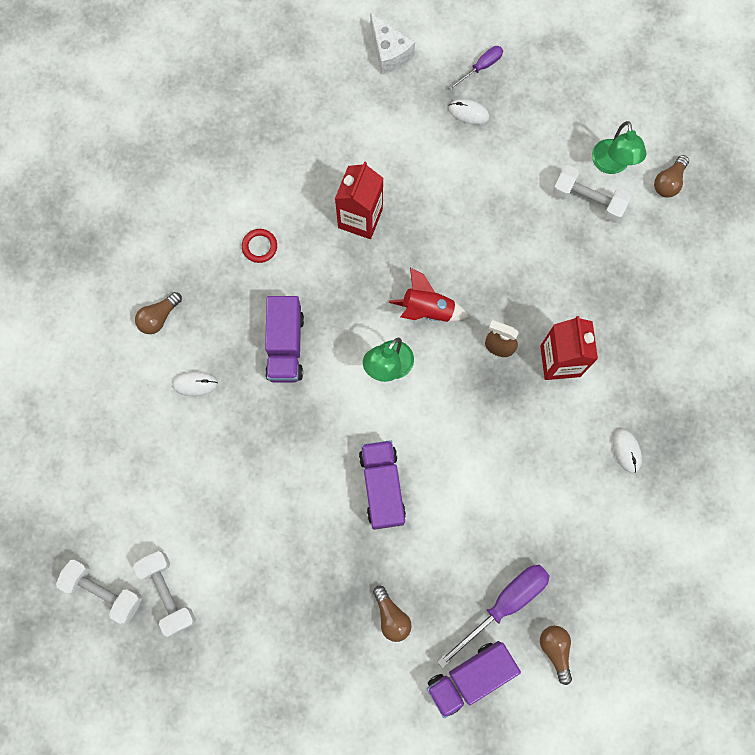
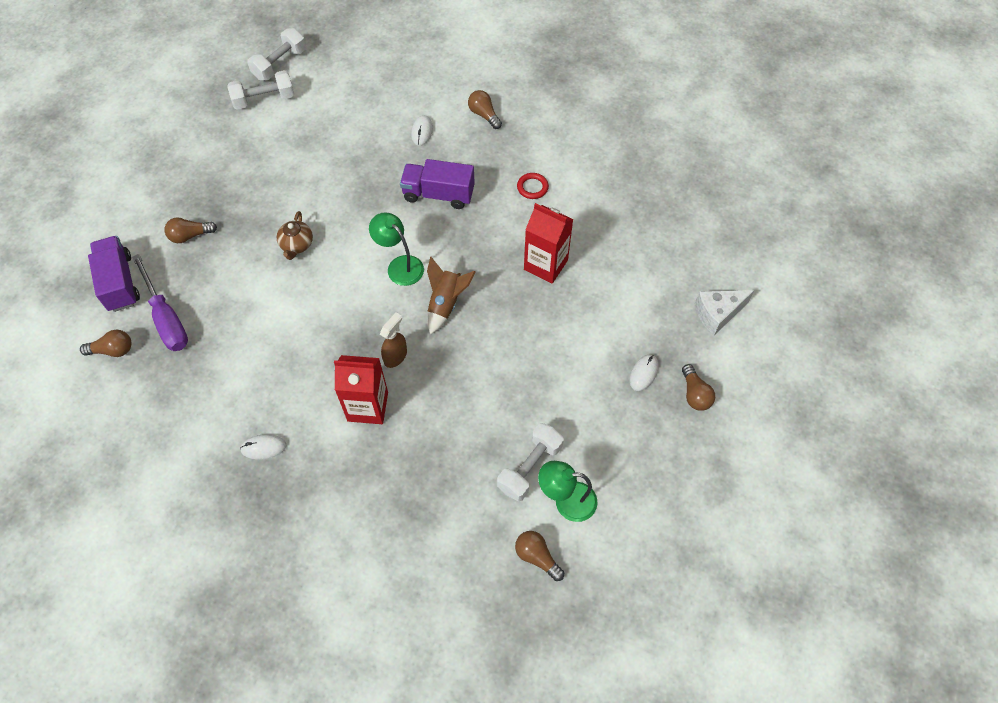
camera: 100 degrees right, 15 degrees down
(382, 487) = (297, 245): purple truck -> brown teapot
(427, 309) = (446, 303): red rocket -> brown rocket
(481, 67) = (694, 394): purple screwdriver -> brown light bulb

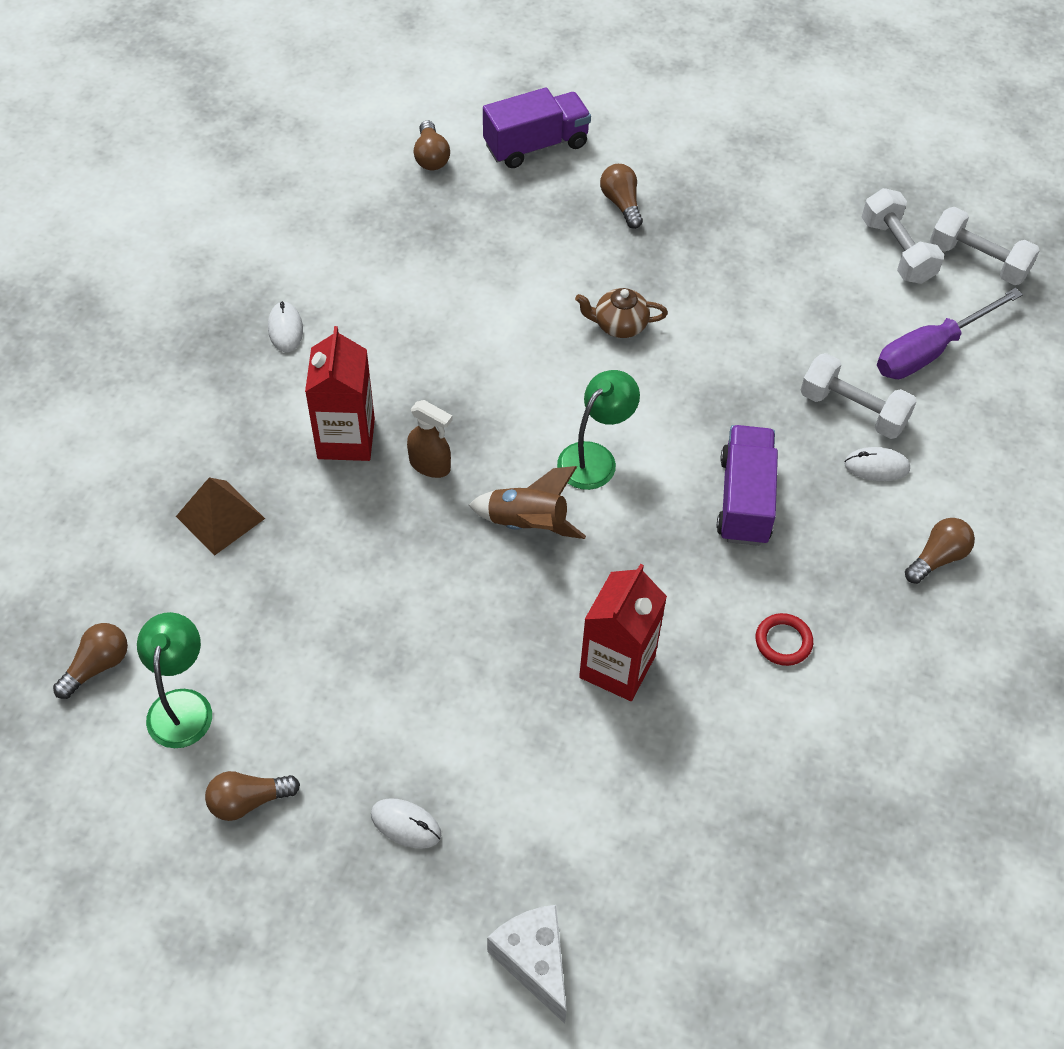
camera: 85 degrees right, 5 degrees down
(166, 318) = (482, 200): purple screwdriver -> purple screwdriver (930, 351)
(424, 484) = (220, 517): none -> brown pyramid
(529, 467) = (240, 652): white dumbbell -> white dumbbell (853, 410)
(694, 394) = (365, 910): brown light bulb -> brown light bulb (248, 801)

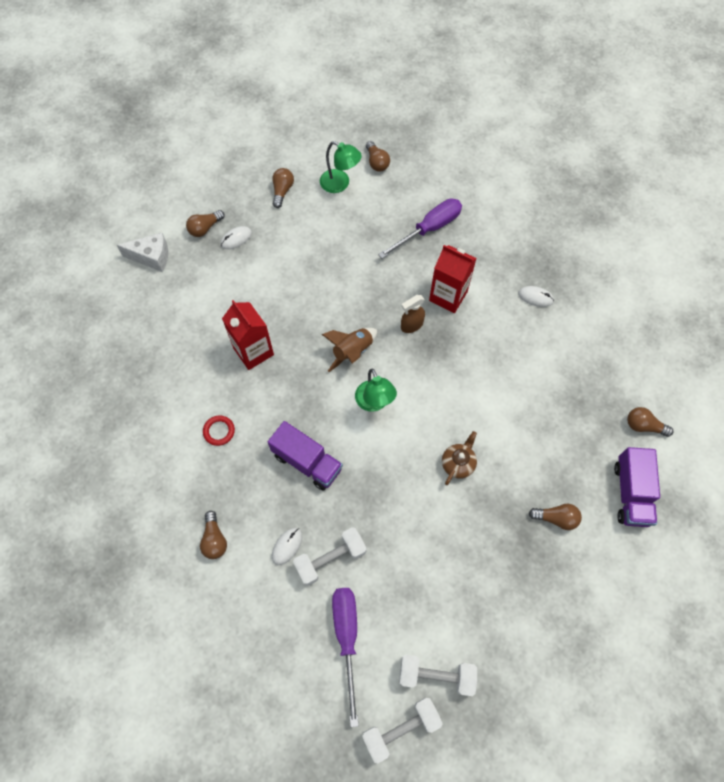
camera: 120 degrees right, 10 degrees up
(220, 517) = (429, 229): brown pyramid -> purple screwdriver
(412, 898) = (205, 228): none -> brown light bulb

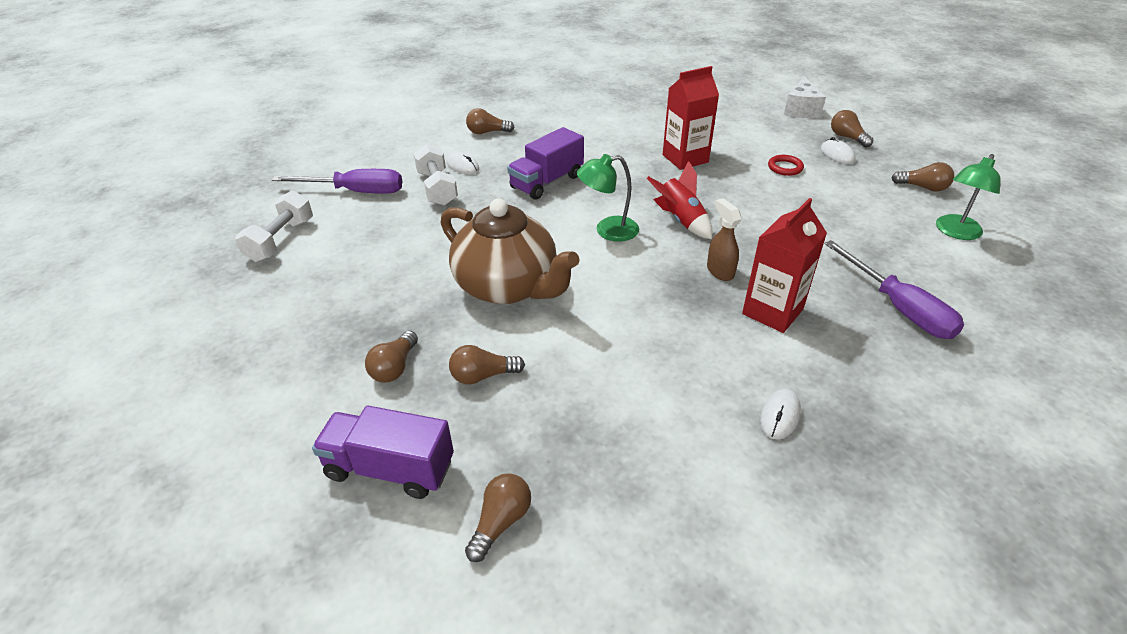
camera: 100 degrees right, 25 degrees down
(219, 431) = (595, 137): red ring -> red ring (785, 167)
(352, 352) = (680, 220): brown rocket -> red rocket
(376, 162) = (1015, 269): brown light bulb -> brown light bulb (483, 376)
(401, 728) = (252, 214): white dumbbell -> none
(458, 463) = (508, 287): brown teapot -> brown teapot, size x2.24

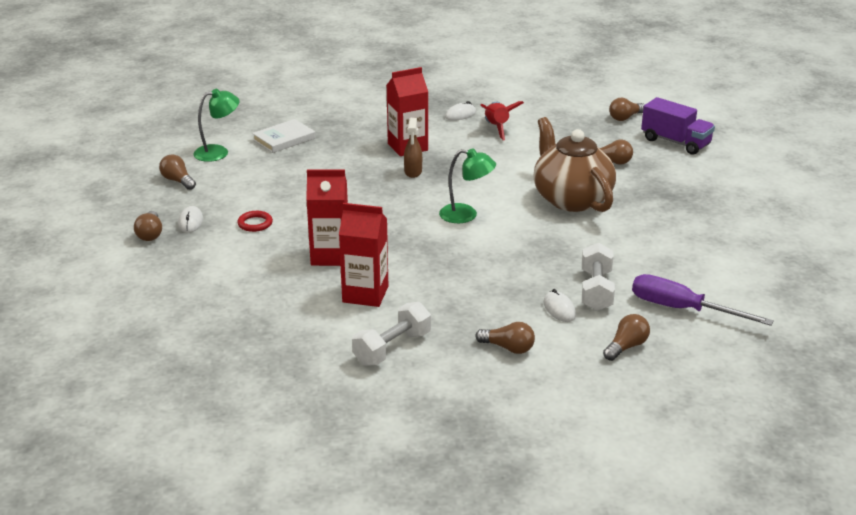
camera: 155 degrees left, 10 degrees down
(281, 240) = (755, 278): white dumbbell -> white dumbbell (392, 348)
(394, 367) = (666, 177): brown light bulb -> brown light bulb (626, 347)
(547, 182) = (484, 268): purple truck -> none
(623, 139) = (365, 294): none -> red carton
(680, 220) = (401, 207): red rocket -> red rocket (497, 128)
(801, 110) = (134, 276): white cheese -> none
(898, 308) = (330, 131): purple screwdriver -> none
(927, 275) = (284, 139): none -> white book

